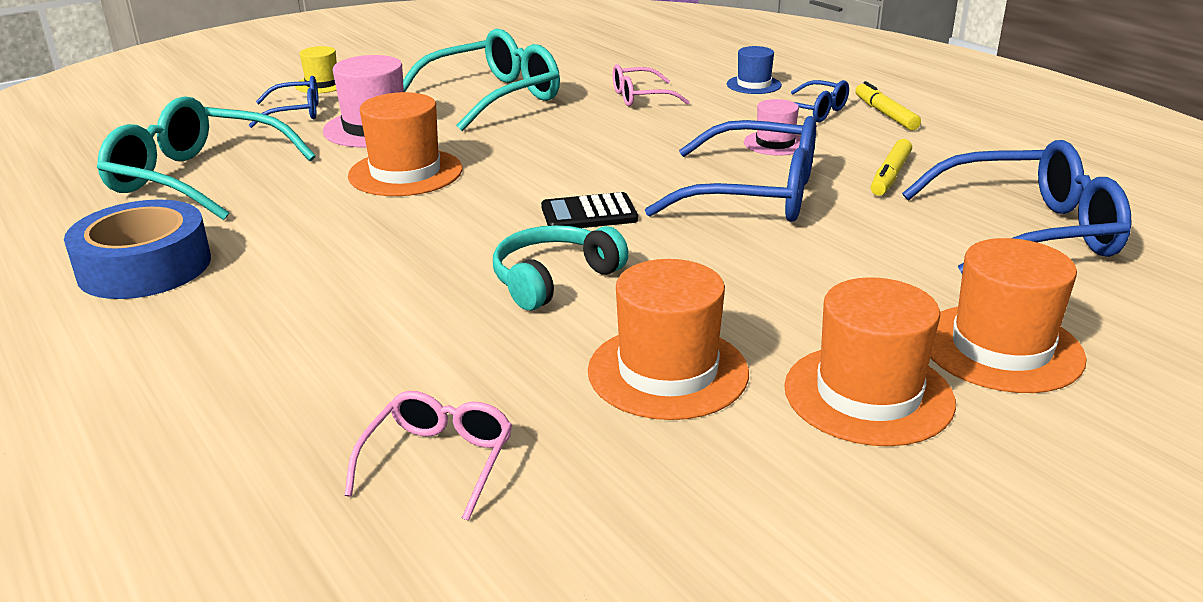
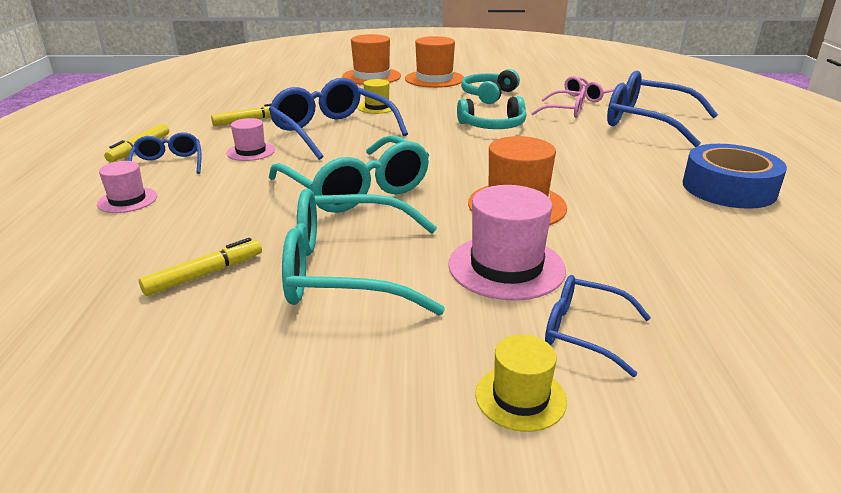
camera: 145 degrees left, 0 degrees up
(197, 178) = (705, 257): turquoise glasses -> turquoise glasses (356, 189)
(584, 73) = (204, 275): none -> yellow marker
(589, 214) = (433, 146): black calculator -> none
(640, 97) = (232, 219): pink glasses -> pink glasses (565, 111)
(668, 372) = (488, 95): orange hat -> turquoise headphones
(754, 85) = (127, 200): blue hat -> pink hat
(795, 258) = (377, 107): none -> yellow hat
(1028, 231) = (268, 92): blue glasses -> blue glasses (647, 122)

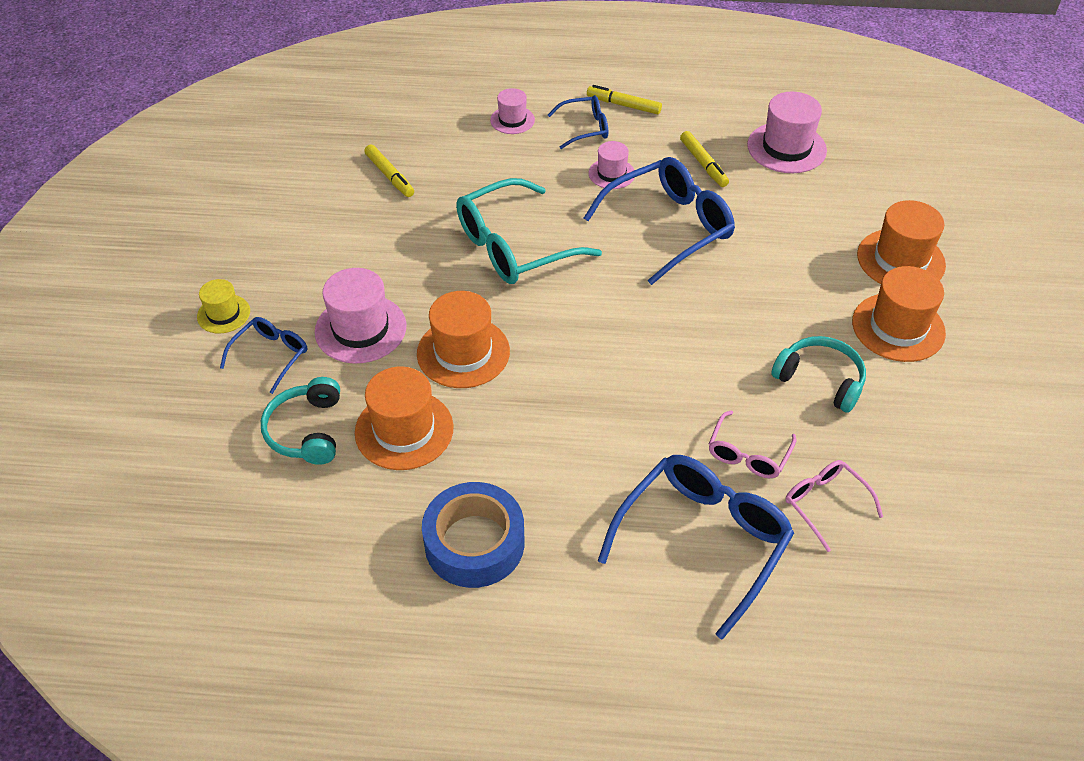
camera: 95 degrees right, 20 degrees up
(240, 98) = (786, 148): none -> pink hat
(346, 271) = (377, 242): turquoise glasses -> none
(377, 107) = (757, 263): yellow hat -> none
(493, 126) = (686, 366): turquoise headphones -> turquoise headphones (306, 430)
(636, 227) = (404, 430): none -> orange hat

